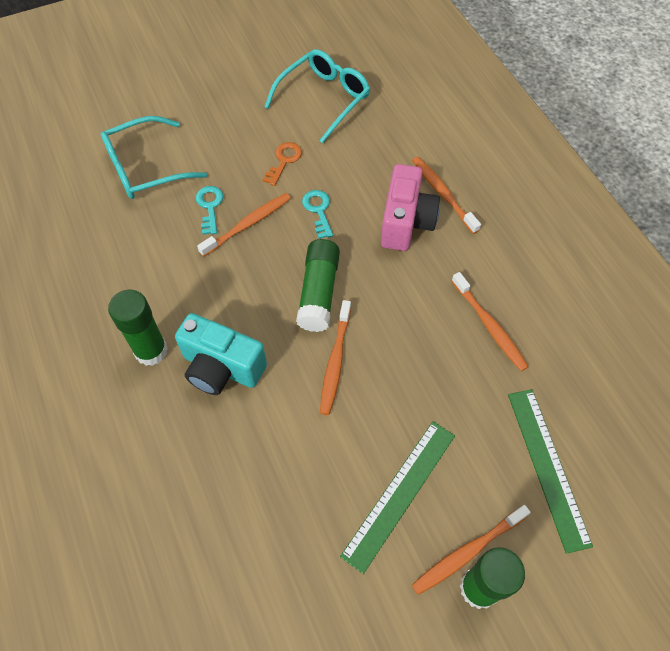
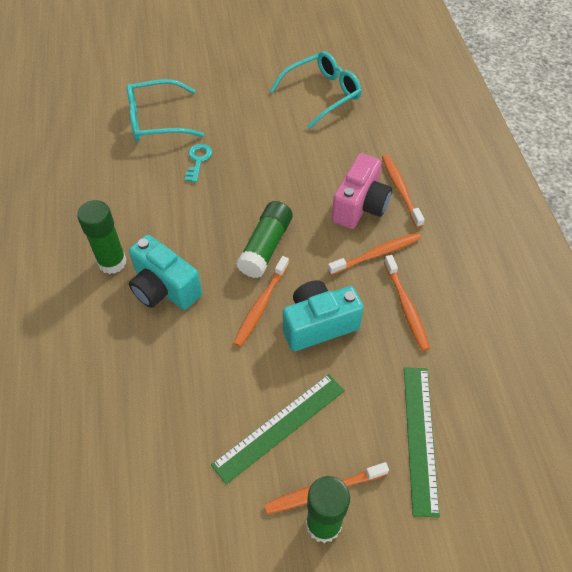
camera: 15 degrees right, 5 degrees down
(248, 224) = (225, 180): orange toothbrush -> orange toothbrush (376, 254)
(284, 161) = (272, 136): orange key -> none
(318, 211) = (287, 181): turquoise key -> none
(404, 368) = (318, 325): none -> turquoise camera

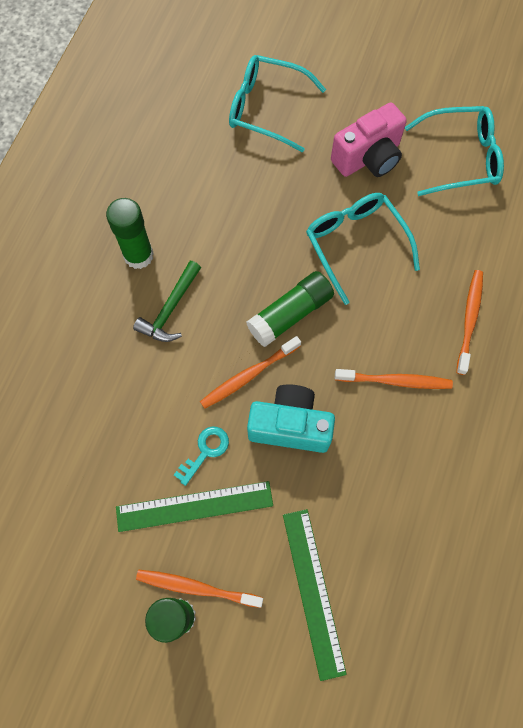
camera: 30 degrees right, 15 degrees up
(164, 288) = (170, 309): turquoise camera -> green hammer
(198, 160) = (281, 179): turquoise key -> turquoise key (205, 451)
(285, 179) = (356, 245): none -> turquoise glasses
(360, 206) = (413, 317): pink camera -> pink camera (368, 158)
(406, 307) = (387, 454): orange toothbrush -> none
(420, 437) = (313, 591): green ruler -> green ruler turned 45 degrees counterclockwise

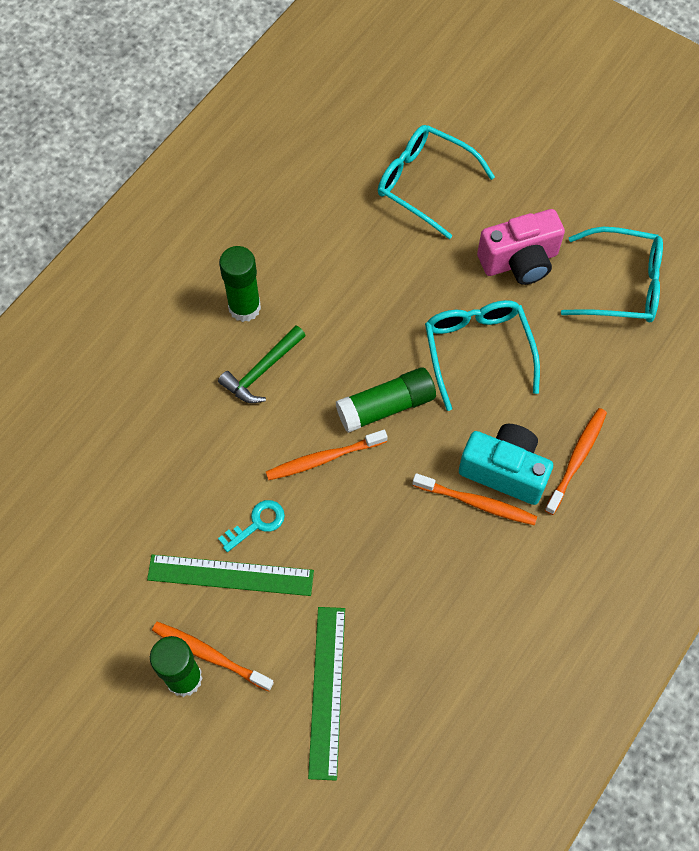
camera: 15 degrees right, 5 degrees down
(290, 426) = (352, 520): turquoise camera -> turquoise camera (504, 471)

